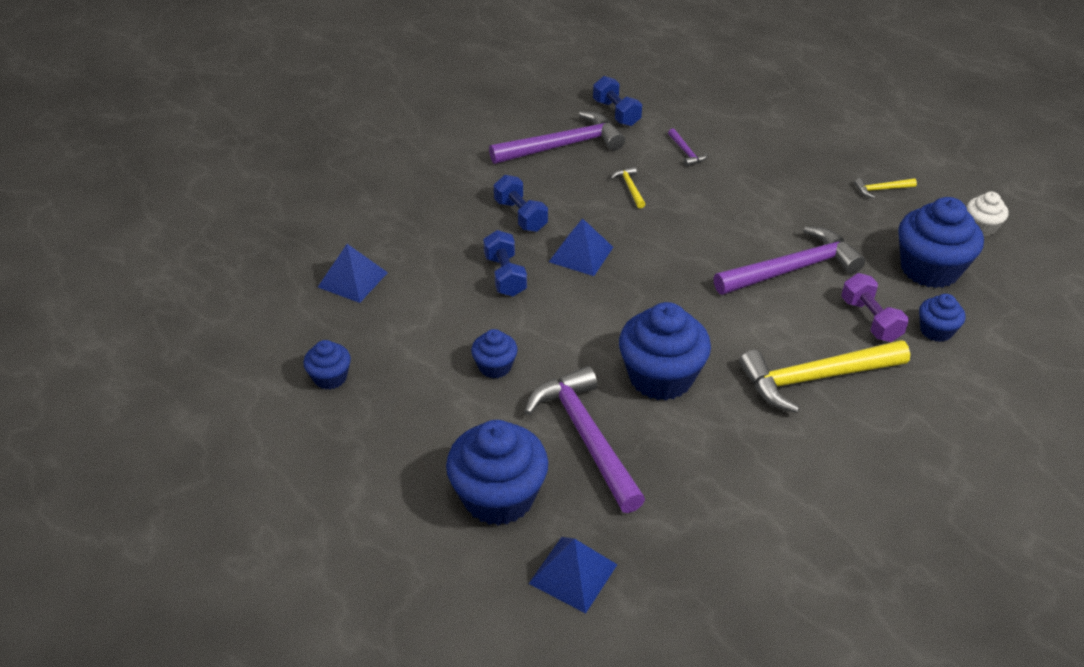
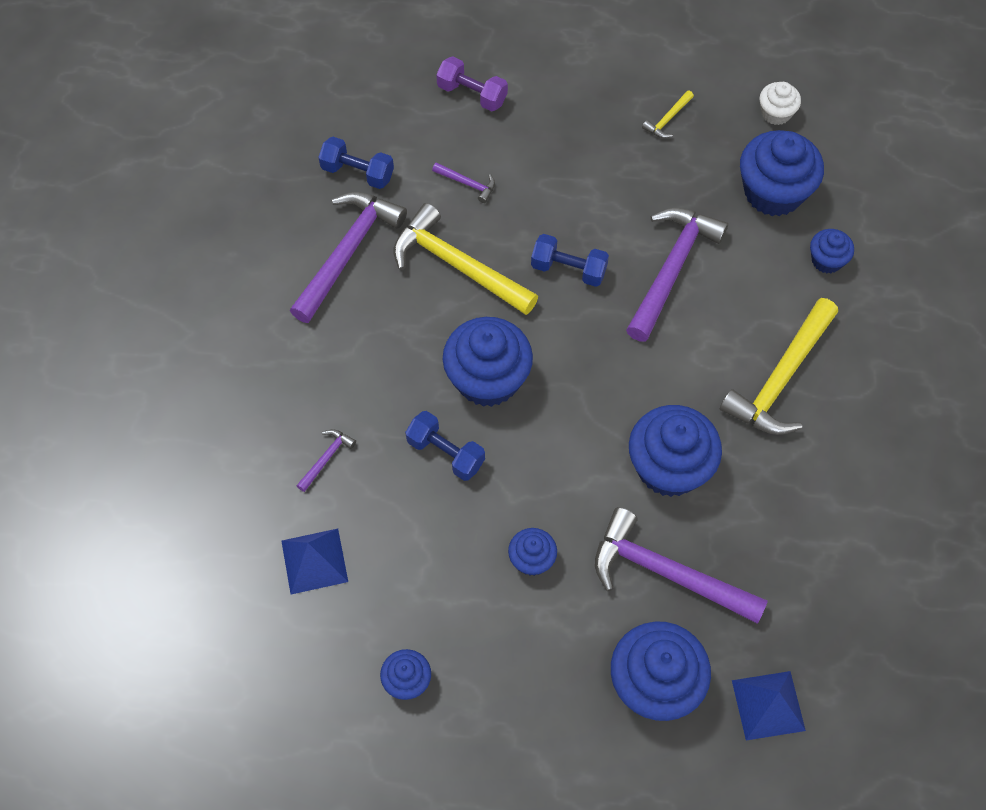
camera: 40 degrees left, 20 degrees up
(424, 234) = (326, 458): none -> purple hammer
(520, 215) = (391, 371): blue dumbbell -> blue dumbbell (568, 269)
(581, 254) = (487, 379): blue pyramid -> blue cupcake
(630, 188) = (457, 266): yellow hammer -> yellow hammer, size x2.31
(870, 320) = (772, 284): purple dumbbell -> purple dumbbell (472, 94)

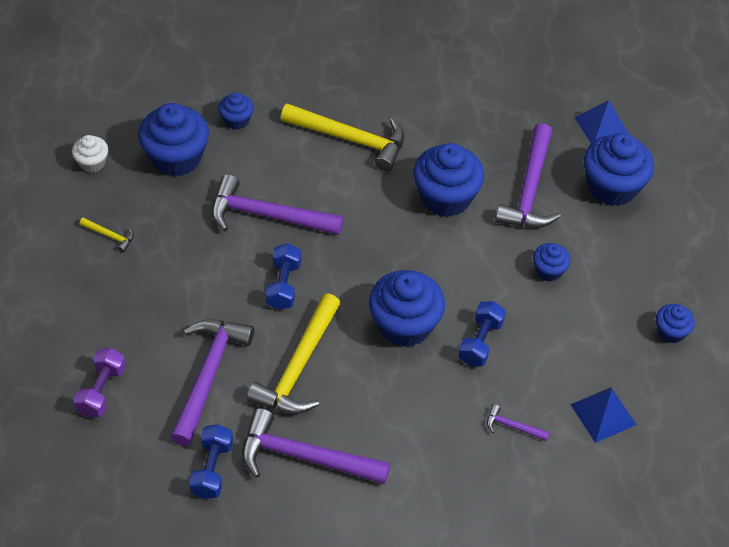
camera: 105 degrees left, 10 degrees down
(467, 183) = (208, 375): purple hammer -> purple hammer, size x2.31

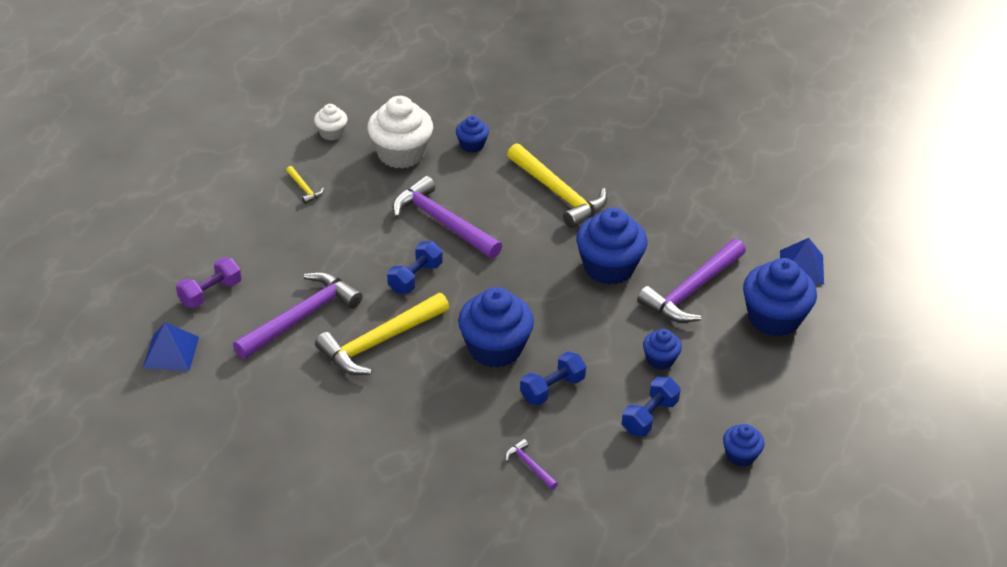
camera: 30 degrees right, 10 degrees down
(176, 158) = (401, 154): blue cupcake -> white cupcake
(212, 469) = (250, 385): blue dumbbell -> blue dumbbell (649, 416)
(305, 457) = (331, 409): purple hammer -> none
(603, 414) = (622, 493): blue pyramid -> blue pyramid (171, 352)

